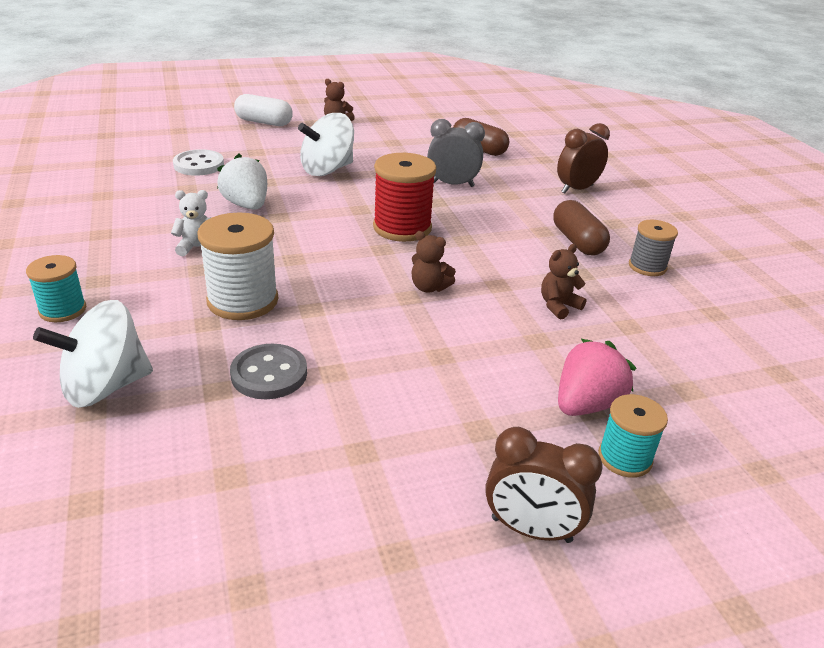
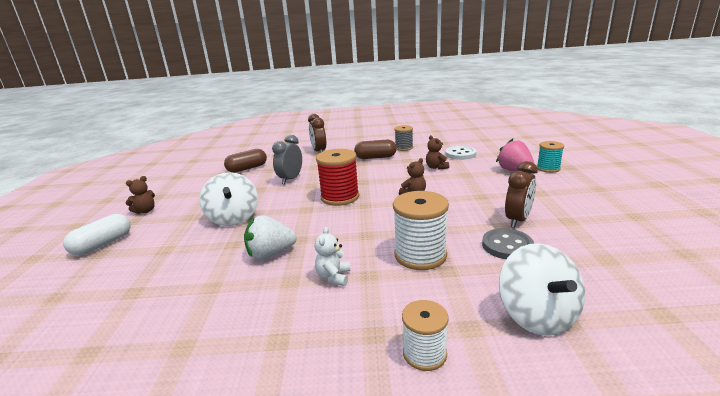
camera: 70 degrees left, 10 degrees down
(62, 310) = (424, 353): turquoise spool -> white spool
(199, 165) = (164, 281): white button -> white button (460, 154)
(531, 530) = (601, 189): brown clock -> brown clock (518, 220)

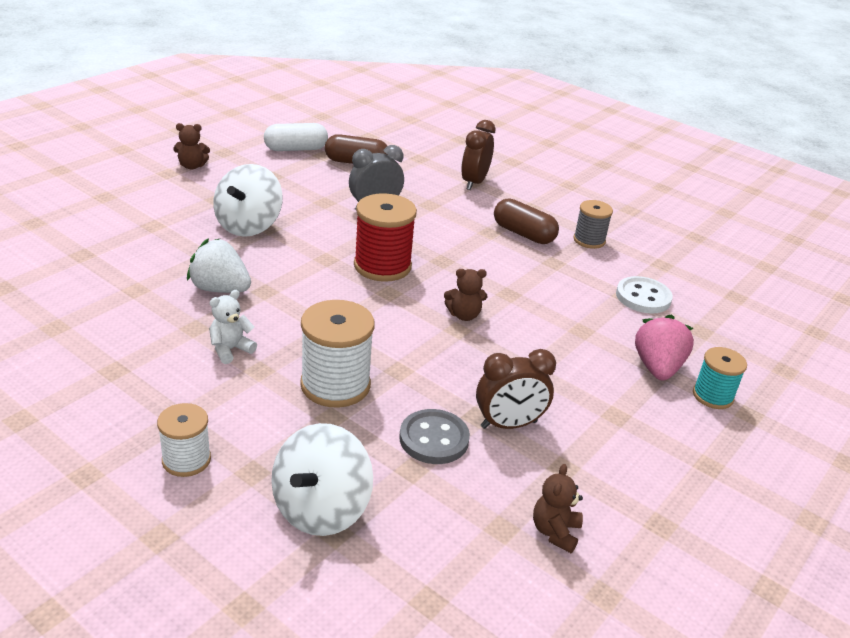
camera: 35 degrees right, 10 degrees up
(102, 244) = (117, 187): white capsule -> white capsule (296, 149)
(436, 167) = (566, 296): brown teddy bear -> brown teddy bear (555, 532)

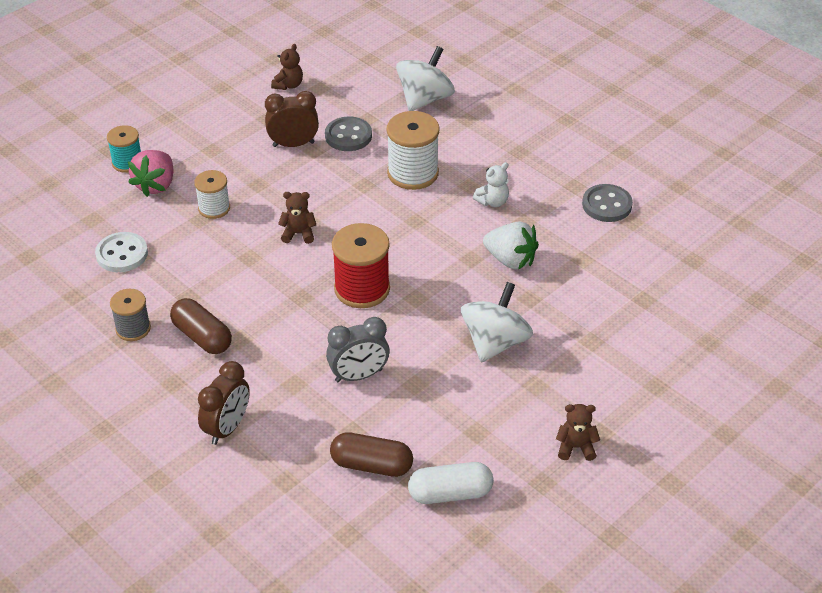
camera: 170 degrees left, 10 degrees up
(79, 346) = (607, 205): none -> grey button
(186, 460) = (508, 126): white spool -> white spool (214, 208)

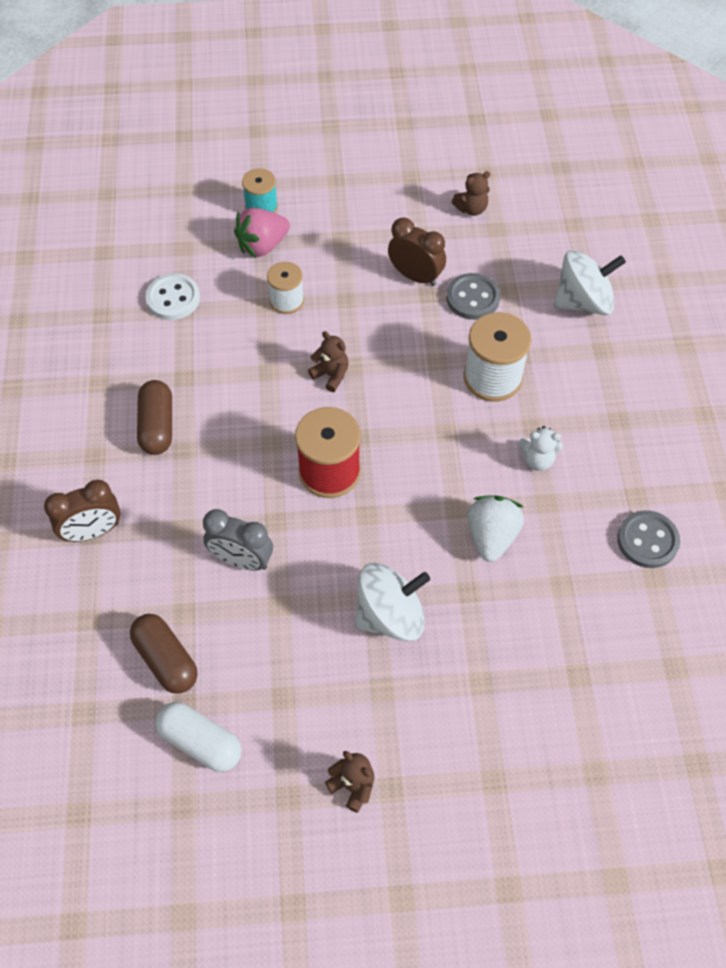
camera: 40 degrees right, 15 degrees up
(133, 328) = (114, 379): grey spool -> none
(510, 260) = (491, 536): white strawberry -> white strawberry turned 150 degrees counterclockwise

